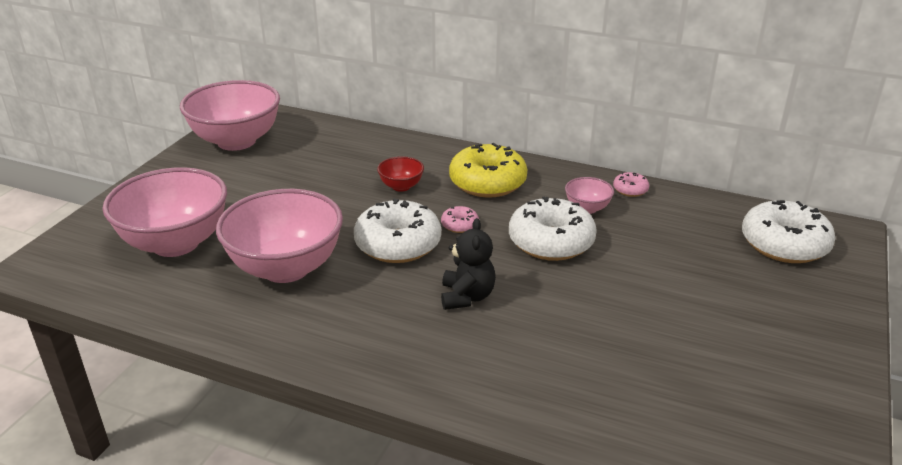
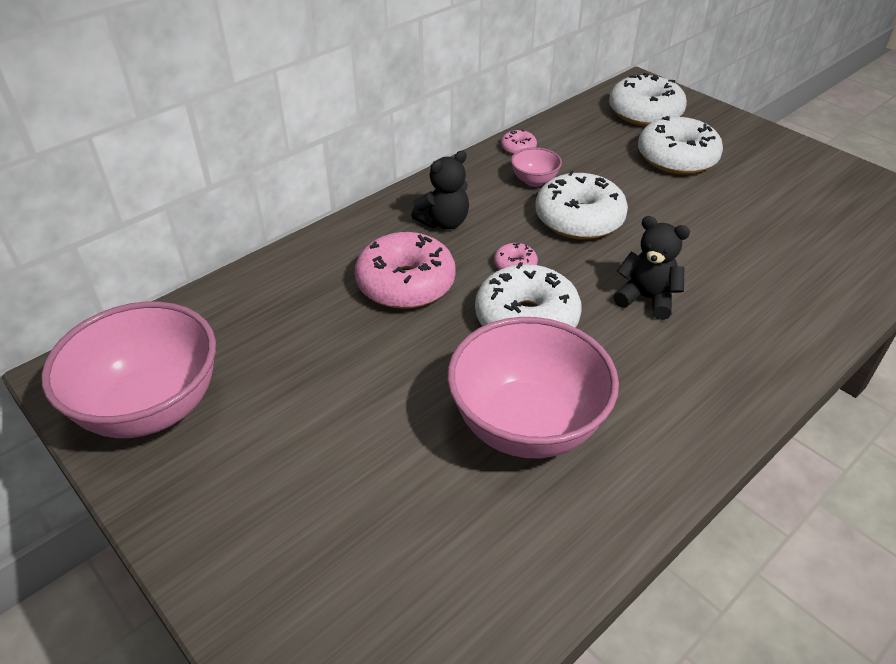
camera: 65 degrees left, 10 degrees up
(176, 243) = (401, 533): pink bowl -> none
(401, 186) = (406, 284): red bowl -> pink donut
(487, 182) = (444, 222): yellow donut -> black teddy bear
(716, 278) = (676, 158): none -> white donut

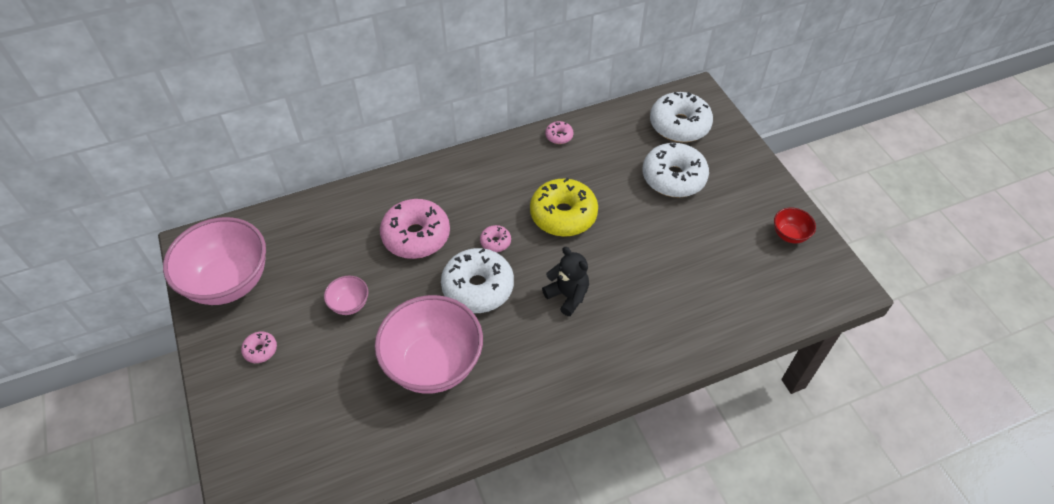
camera: 20 degrees right, 10 degrees up
(248, 484) = (260, 350): none -> pink donut
(444, 222) = (468, 191): black teddy bear -> none
(534, 181) = (552, 171): pink bowl -> pink bowl (349, 304)
(579, 219) = (563, 215): white donut -> yellow donut
(841, 181) = (789, 235): none -> red bowl

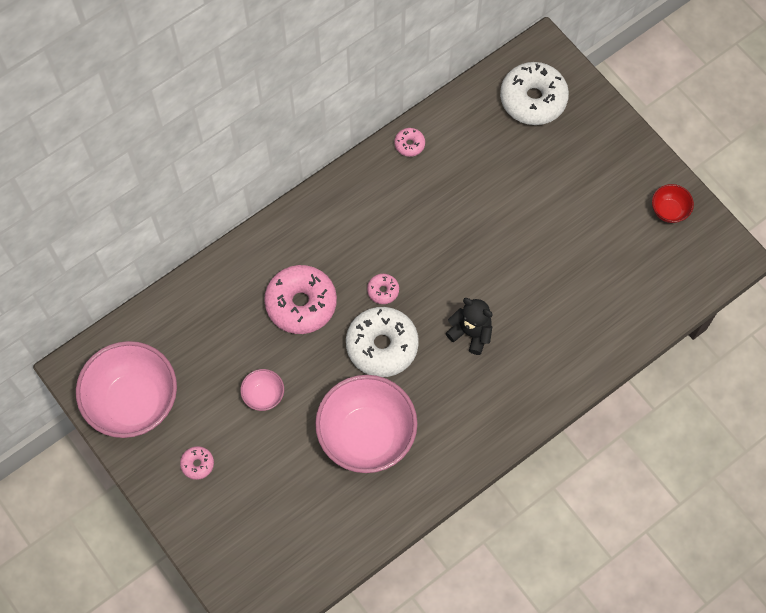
camera: 15 degrees left, 15 degrees up
(563, 215) = (441, 242): yellow donut -> none
(673, 178) = (541, 169): white donut -> none

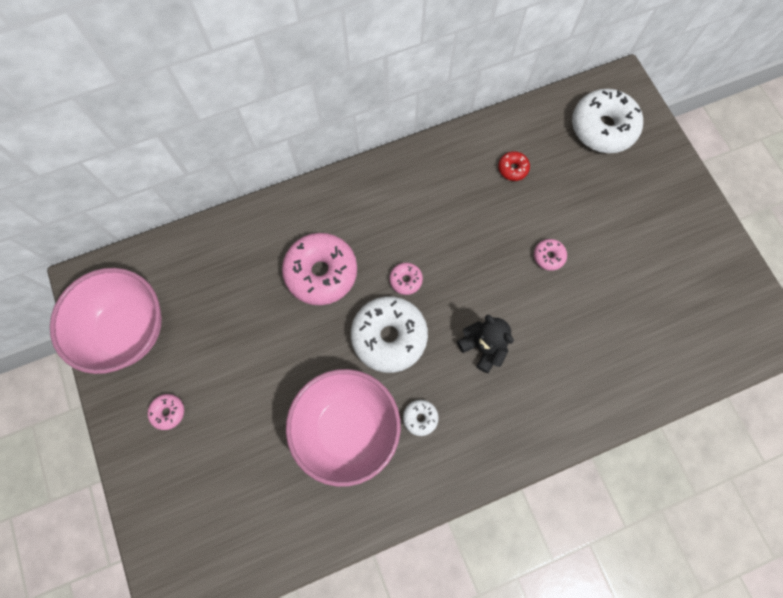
camera: 15 degrees right, 5 degrees up
(263, 395) = (256, 357): pink bowl -> none
(409, 144) = (470, 143): pink donut -> pink donut (548, 256)
(430, 409) = (420, 418): none -> white donut
(456, 160) = (512, 169): none -> red donut
(669, 211) = (718, 271): red bowl -> none

